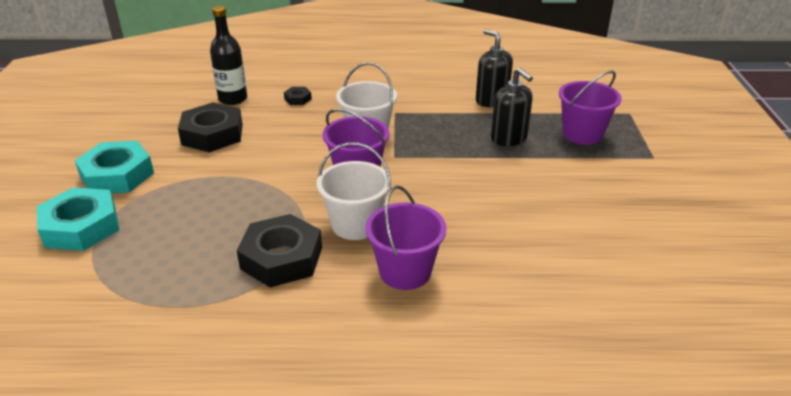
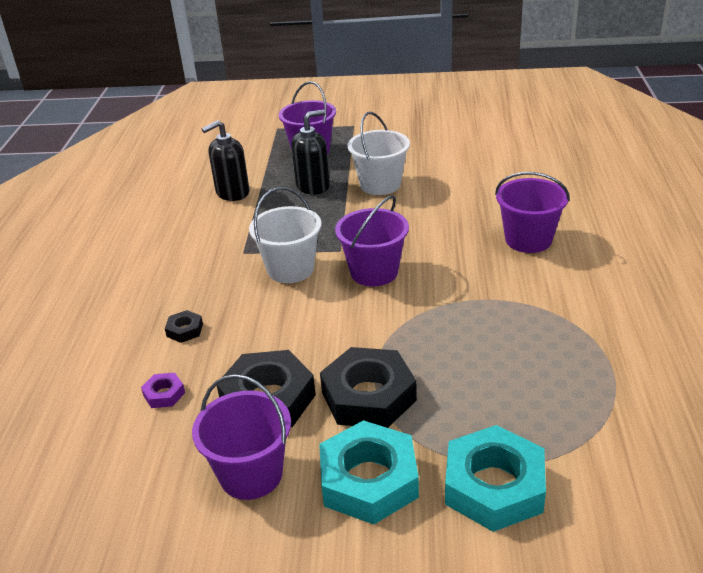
camera: 85 degrees left, 0 degrees up
(146, 133) = (251, 474): none -> purple bucket
(233, 99) = (164, 394): black bottle -> purple nut
(281, 258) = (524, 309): black nut -> black nut (368, 396)
(355, 224) = (464, 269): white bucket -> white bucket (380, 184)

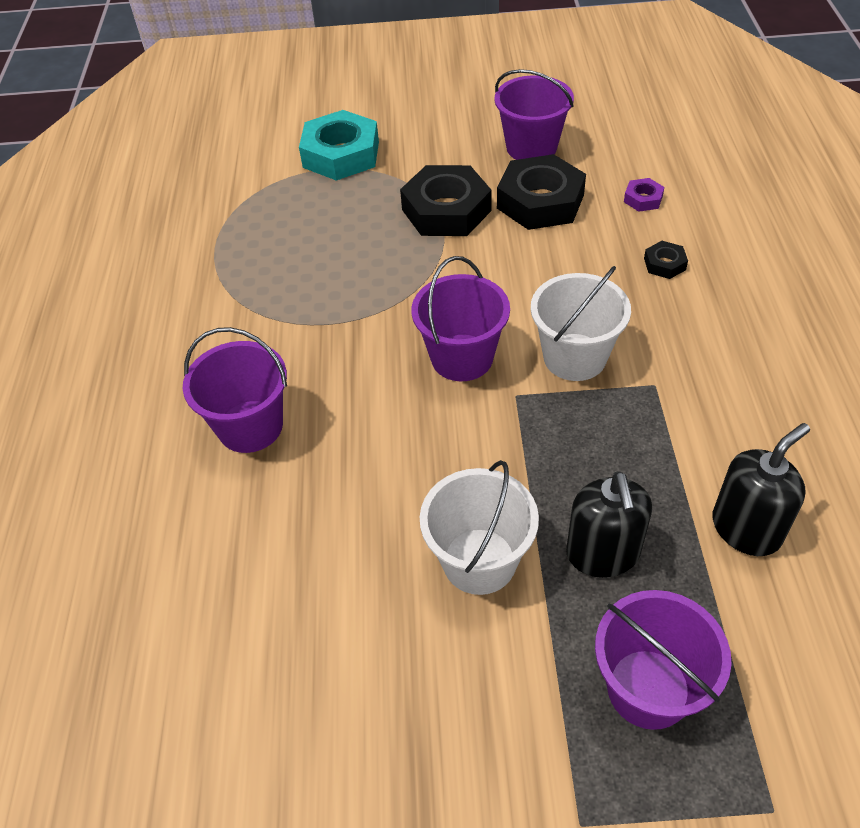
camera: 175 degrees right, 15 degrees up
(313, 186) = (603, 553): black soap dispenser -> black soap dispenser turned 60 degrees counterclockwise
(369, 480) = (437, 151): turquoise nut -> none

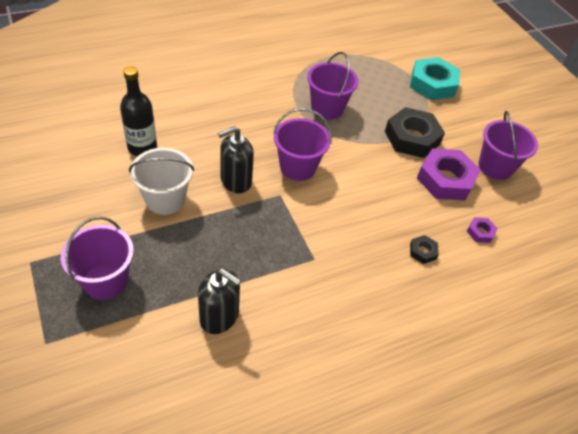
camera: 60 degrees right, 0 degrees up
(250, 426) = (220, 98): purple bucket -> purple bucket (327, 108)
(332, 577) = (142, 147): none -> black bottle
(540, 201) = (446, 179): black nut -> purple nut
(574, 357) = (320, 217): white bucket -> none
(603, 553) = (183, 250): black soap dispenser -> black soap dispenser (235, 181)

